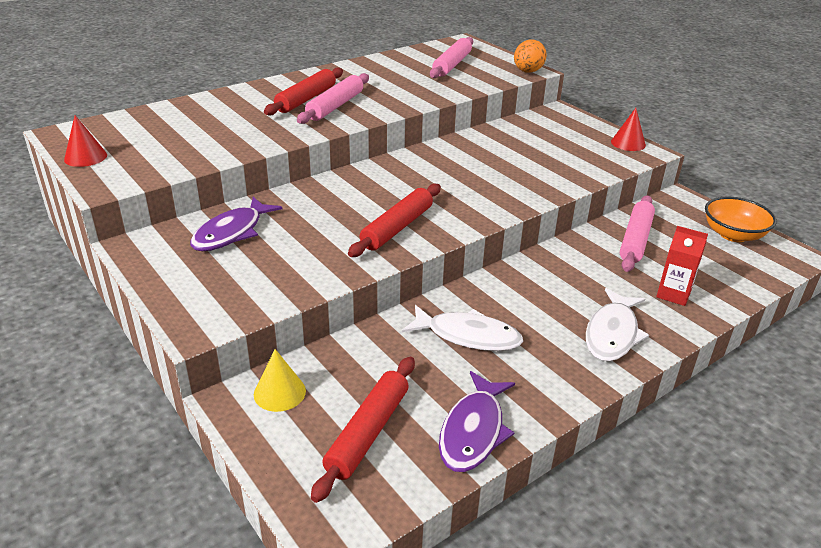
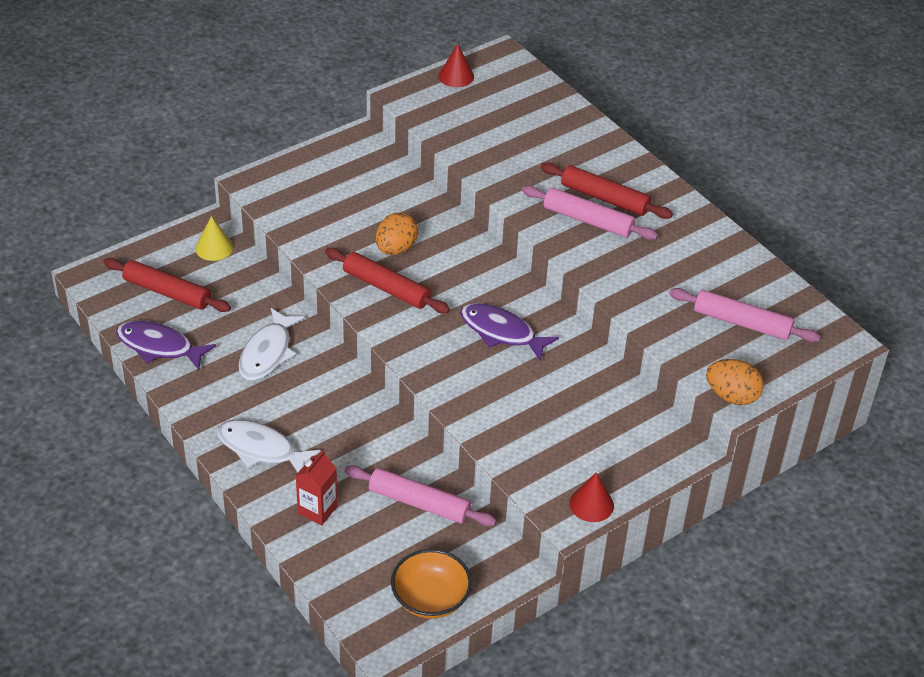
camera: 90 degrees right, 10 degrees up
(232, 232) = (380, 187): purple fish -> purple fish (501, 332)
(336, 222) = (396, 249): none -> orange egg

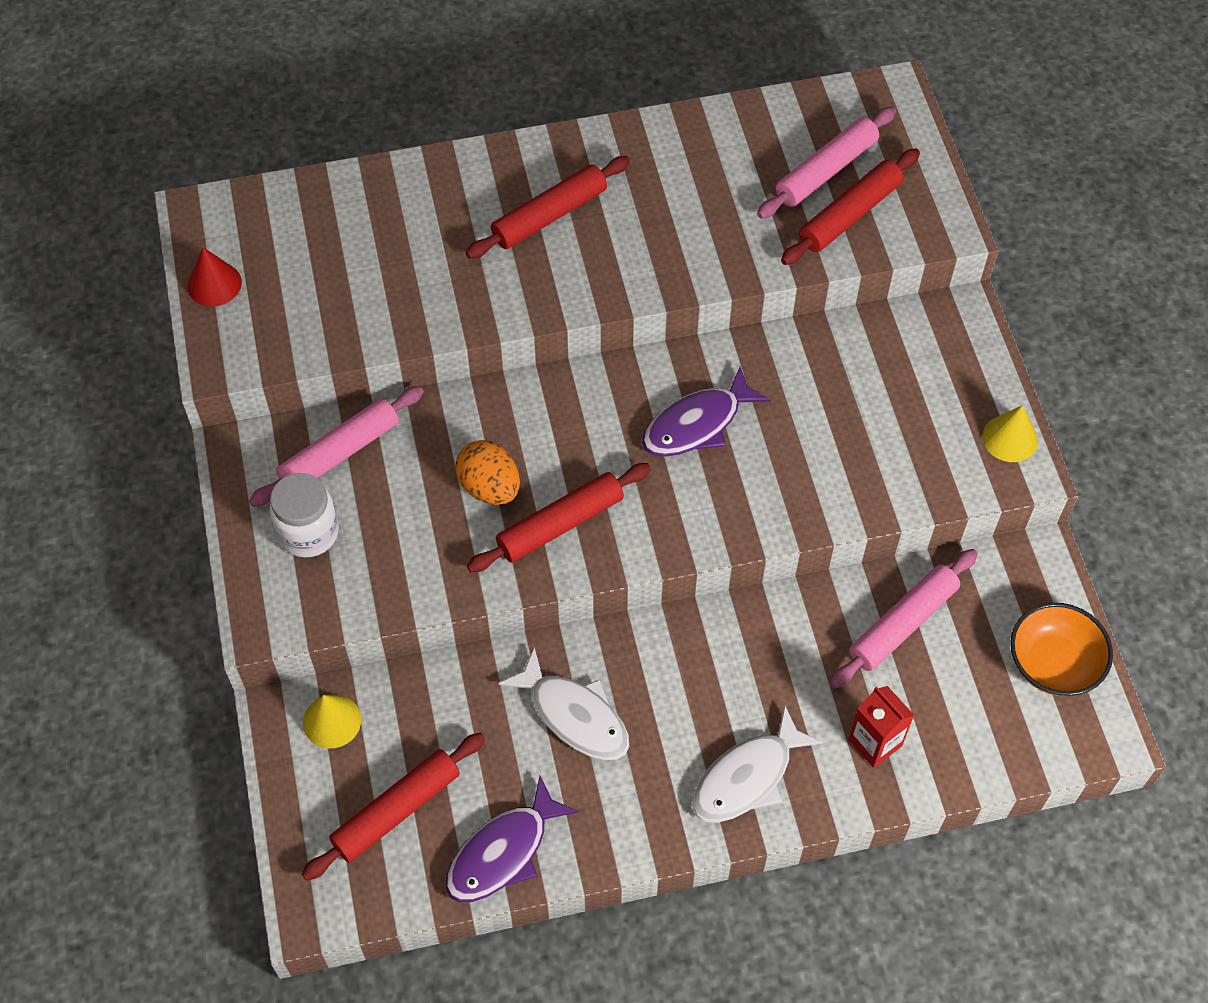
camera: 65 degrees left, 15 degrees up
(321, 182) = (308, 532): none -> white jar
(588, 220) = (582, 249): pink rolling pin -> pink rolling pin (339, 453)
(591, 504) = (1010, 438): red cone -> yellow cone
(711, 344) = (849, 214): none -> red rolling pin
(731, 396) = (938, 230): orange egg -> none

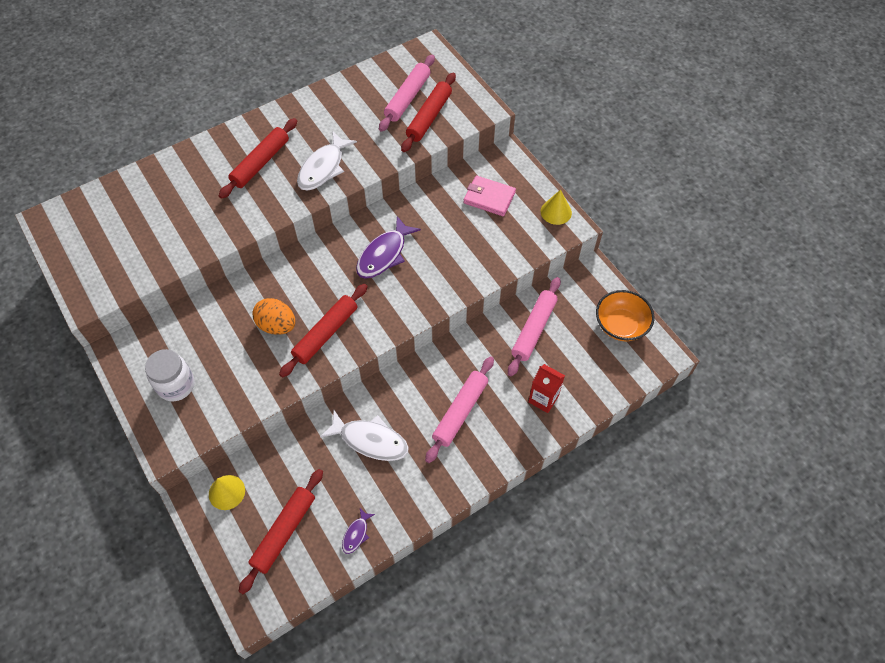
camera: 20 degrees left, 0 degrees up
(214, 284) = (70, 257): red cone -> none
(339, 453) = (180, 333): pink rolling pin -> pink rolling pin (460, 411)
(503, 852) = (356, 534): purple fish -> purple fish, size x0.51
(747, 777) = (481, 442): white fish -> white fish (323, 168)
(905, 380) = (489, 198): none -> pink wallet

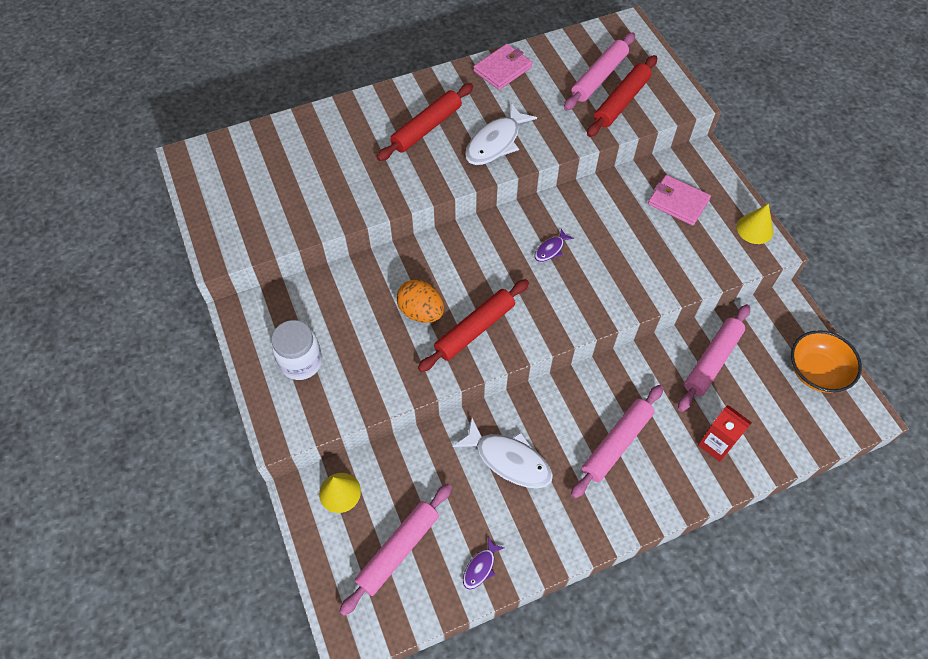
camera: 10 degrees right, 0 degrees up
(284, 532) = (398, 550): red rolling pin -> pink rolling pin
(322, 101) = (503, 69): none -> pink wallet
(384, 254) = (551, 249): purple fish -> purple fish, size x0.51

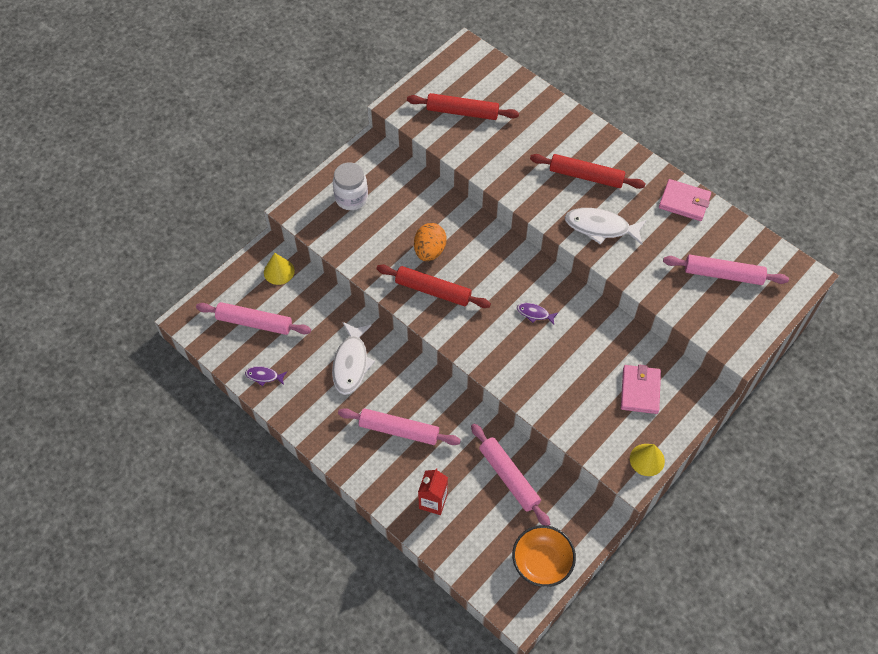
camera: 65 degrees right, 0 degrees up
(621, 102) = (705, 300): red rolling pin -> red rolling pin (462, 112)
(712, 361) = (509, 477): pink rolling pin -> pink rolling pin turned 45 degrees clockwise

